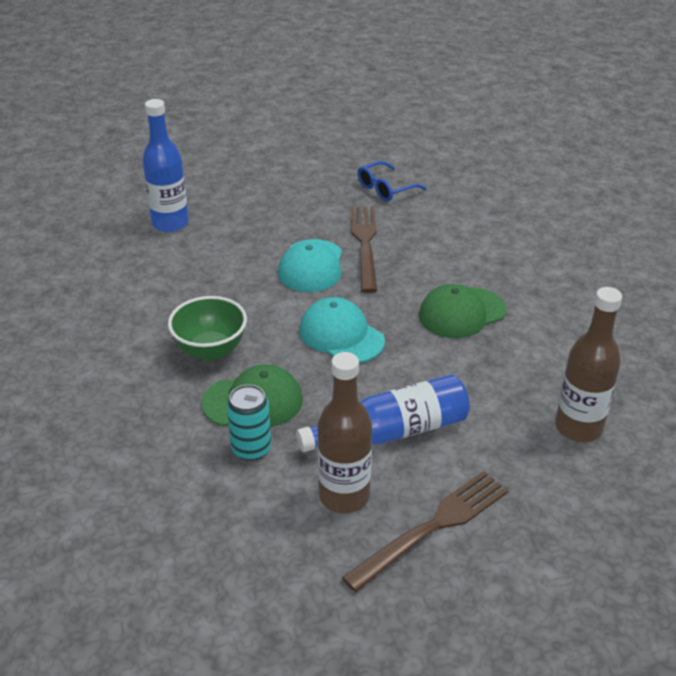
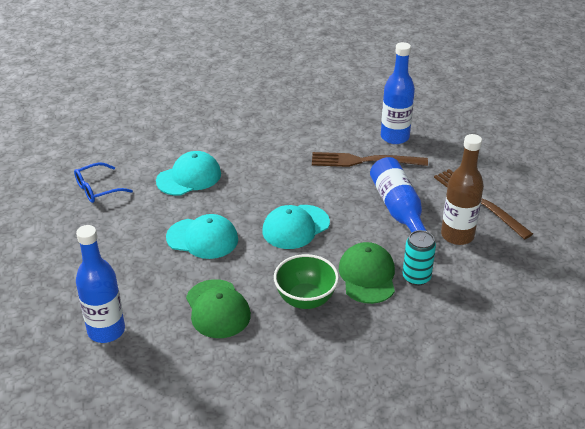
camera: 85 degrees left, 0 degrees up
(365, 244) = (178, 207): brown fork -> brown fork (363, 161)
(385, 189) = (97, 189): blue glasses -> blue glasses turned 90 degrees clockwise
(422, 245) = (189, 177): none -> turquoise cap
(461, 313) = (278, 168): green cap -> green cap (217, 309)
(578, 427) = (394, 137): brown bottle -> blue bottle

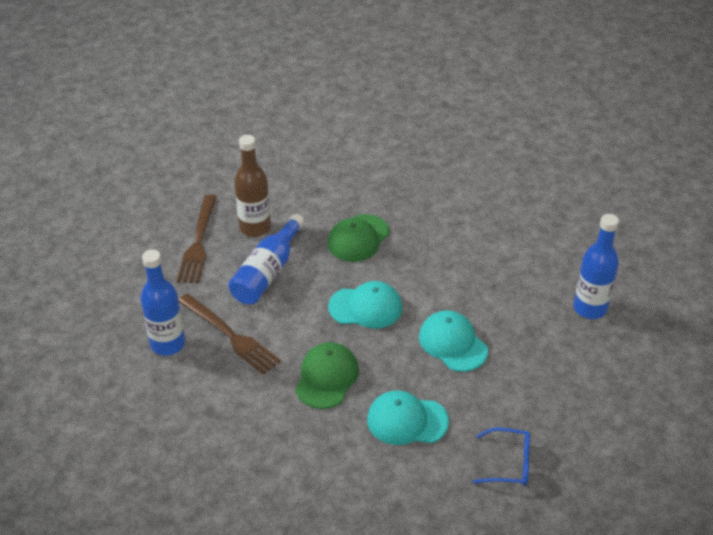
camera: 140 degrees left, 5 degrees up
(217, 309) = (492, 277): green cap -> green cap (326, 377)
(305, 299) = (421, 248): green bowl -> none
(416, 277) = (326, 218): turquoise can -> none

